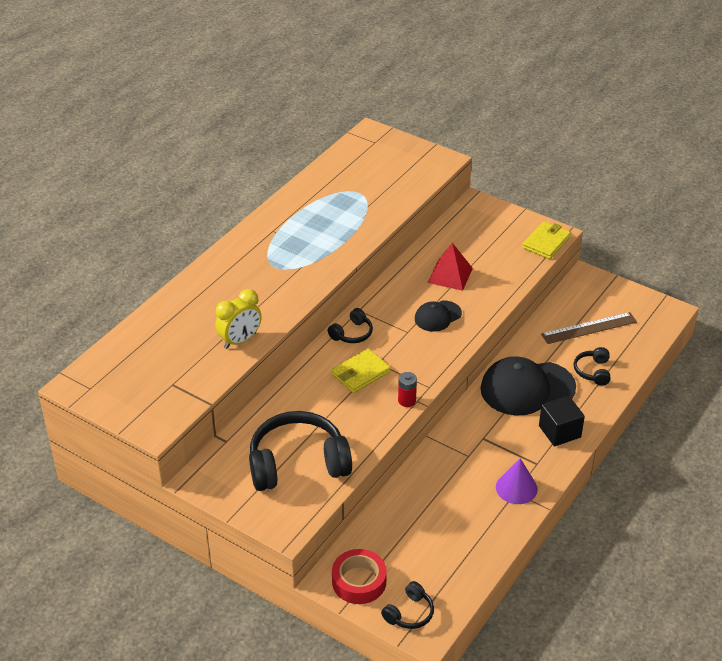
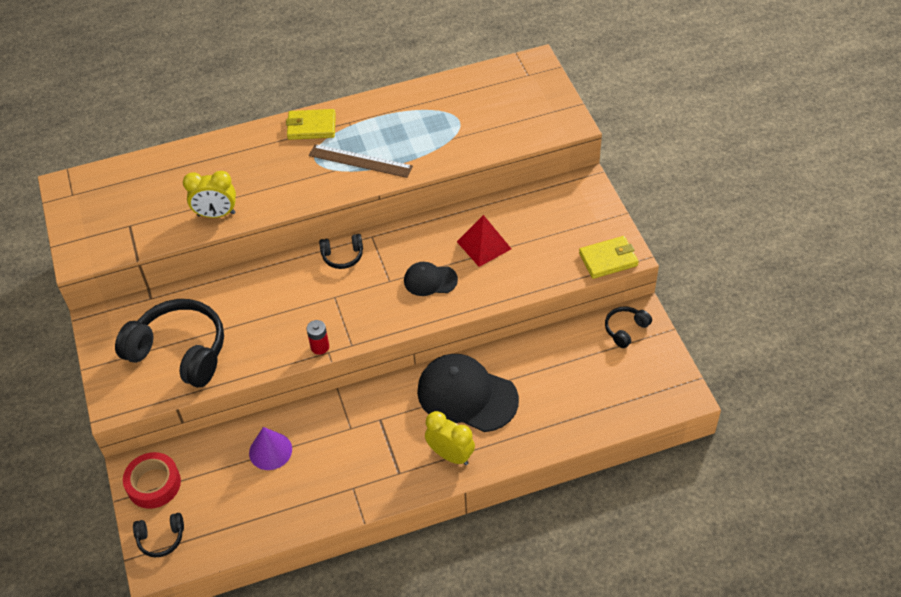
camera: 40 degrees right, 10 degrees up
(361, 373) = (310, 298): yellow wallet -> yellow wallet (311, 127)
(516, 488) = (358, 484): purple cone -> purple cone (270, 451)
(559, 431) = (450, 455): black cube -> yellow clock
(589, 328) = (587, 369): brown ruler -> brown ruler (360, 161)
(593, 371) = (544, 414): black headphones -> black headphones (625, 329)

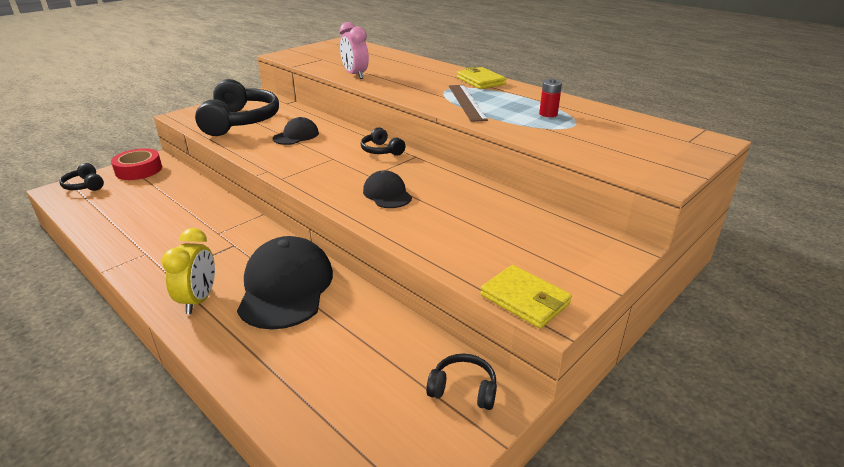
camera: 60 degrees right, 20 degrees down
(216, 214) = (355, 75): yellow clock -> pink clock
(258, 311) = (296, 136): none -> black cap
(270, 451) = (181, 204): purple cone -> none
(320, 347) = (271, 166): red battery -> red battery (548, 114)
(484, 245) = (459, 210): red pyramid -> none

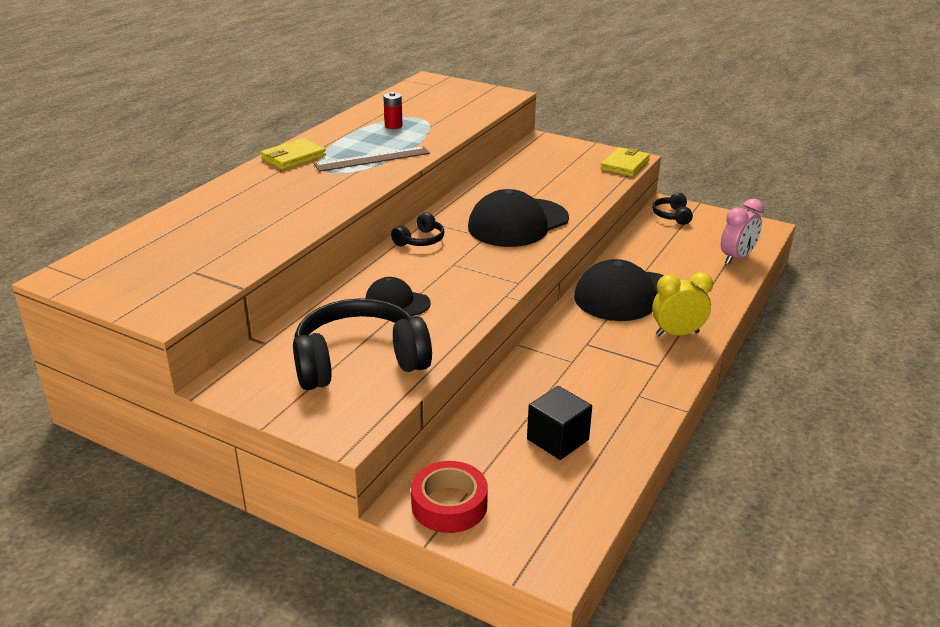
camera: 105 degrees left, 0 degrees up
(85, 185) = (524, 540): black headphones -> none
(144, 209) = (557, 439): none -> black cube
(355, 75) = (283, 230): pink clock -> pink clock (736, 258)
(387, 194) = (518, 223): black cap -> black cap, size x1.88

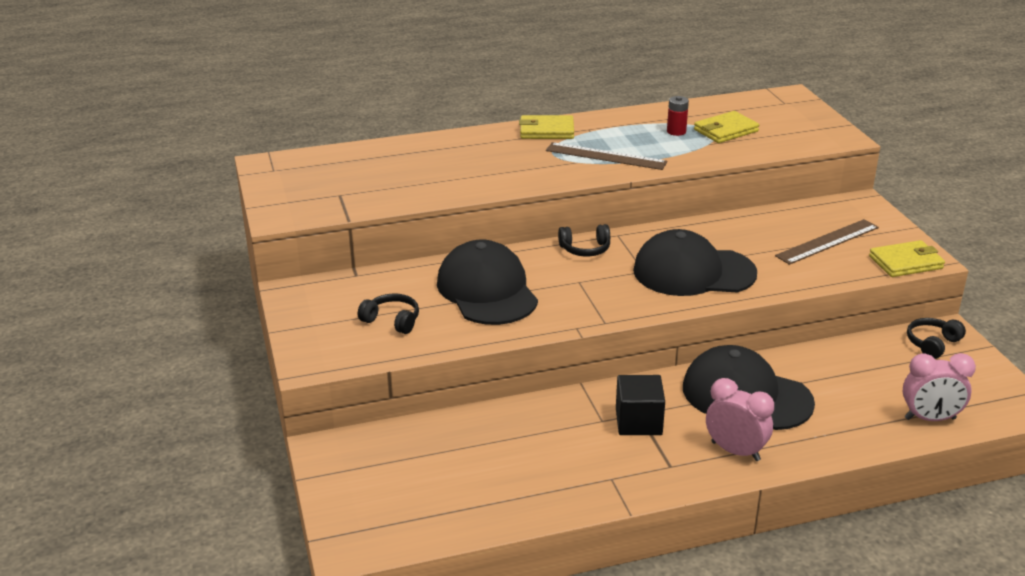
camera: 45 degrees right, 0 degrees up
(359, 361) = (392, 321): black headphones -> black headphones, size x0.46
(397, 302) = (487, 290): black cap -> black cap, size x1.88
(426, 114) = (726, 130): none -> yellow wallet
(449, 504) = (350, 464): red tape -> none
(557, 439) = (491, 470): black cube -> black cube (638, 422)
(564, 170) = (827, 241): none -> brown ruler
(677, 334) = (735, 451): yellow clock -> pink clock

